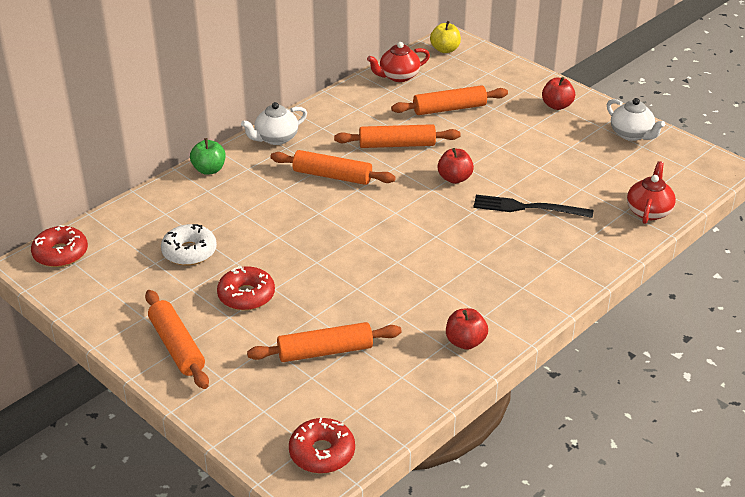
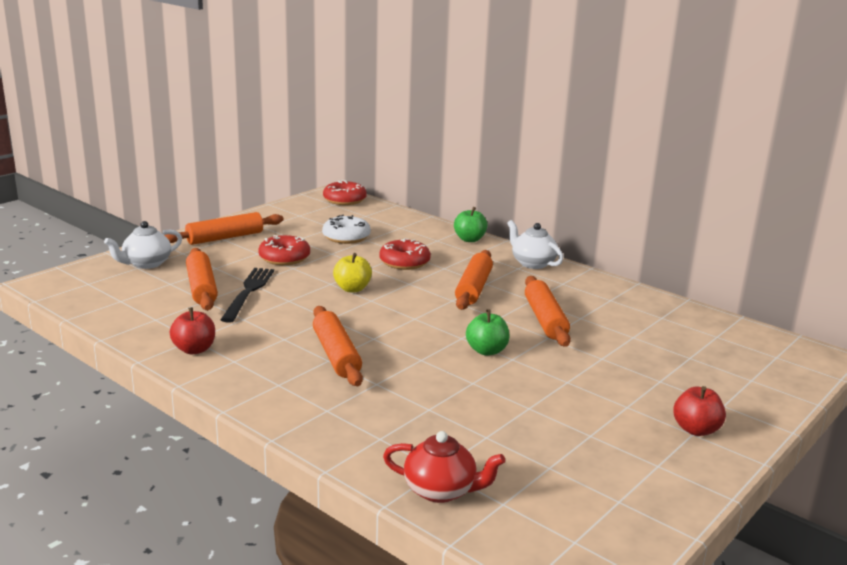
camera: 85 degrees right, 15 degrees down
(322, 453) = (77, 288): red donut -> red donut (404, 262)
(398, 76) = (697, 321): red teapot -> none
(445, 50) = (789, 351): yellow apple -> yellow apple (352, 289)
(449, 109) = (640, 351): orange rolling pin -> orange rolling pin (336, 355)
(454, 178) = (486, 351): red apple -> green apple
(528, 208) = (435, 395): black fork -> black fork (248, 292)
(632, 134) = (648, 493): white teapot -> white teapot (146, 264)

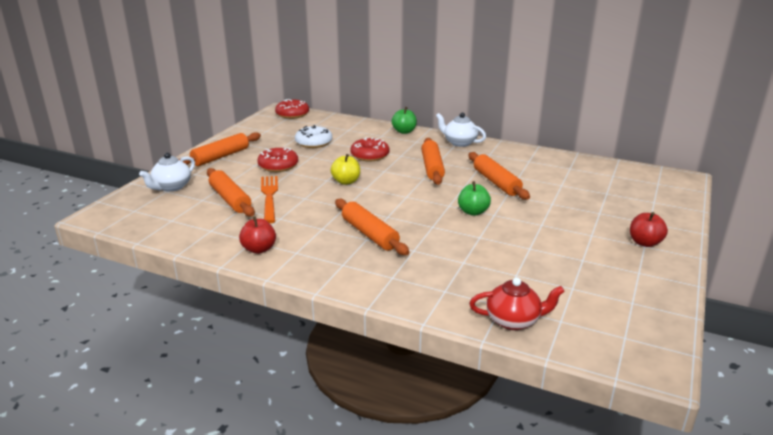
camera: 15 degrees left, 5 degrees up
(248, 292) = (269, 197): black fork -> orange fork

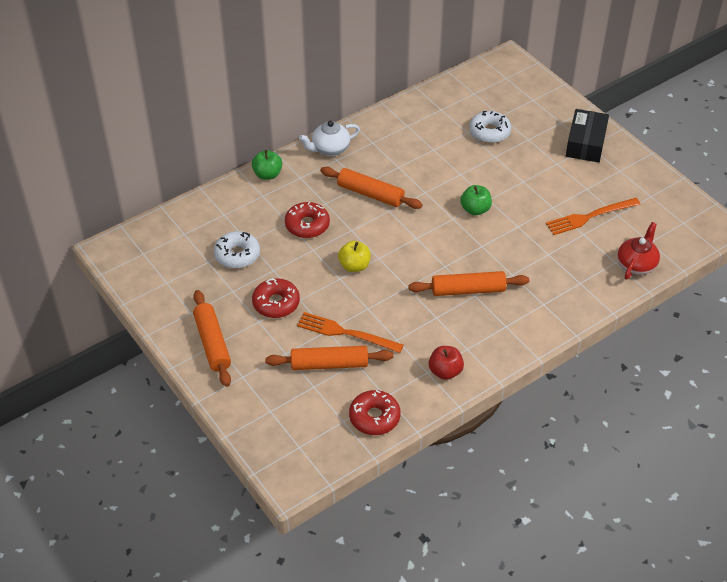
camera: 60 degrees left, 20 degrees up
(171, 187) = (263, 404): white teapot -> none
(292, 114) = (133, 243): red donut -> red donut (374, 417)
(496, 182) = (433, 168): orange rolling pin -> none
(546, 272) = (590, 216): none -> orange fork
(577, 194) = (489, 132): none -> white donut
(644, 243) = (585, 143): red apple -> black box

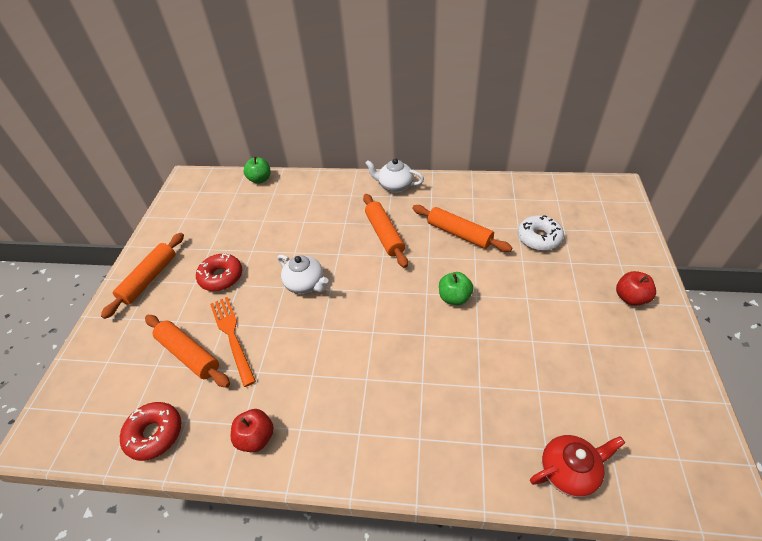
camera: 45 degrees right, 0 degrees up
(237, 255) = (245, 225): white donut -> none
(267, 174) = (332, 182): green apple -> green apple (260, 179)
(307, 225) = (313, 231): red donut -> none
(354, 266) = (305, 284): yellow apple -> white teapot
(468, 290) = (366, 369): orange rolling pin -> orange rolling pin (459, 234)
(585, 143) = (630, 298): black box -> red apple
(590, 216) = (564, 376): orange fork -> none

